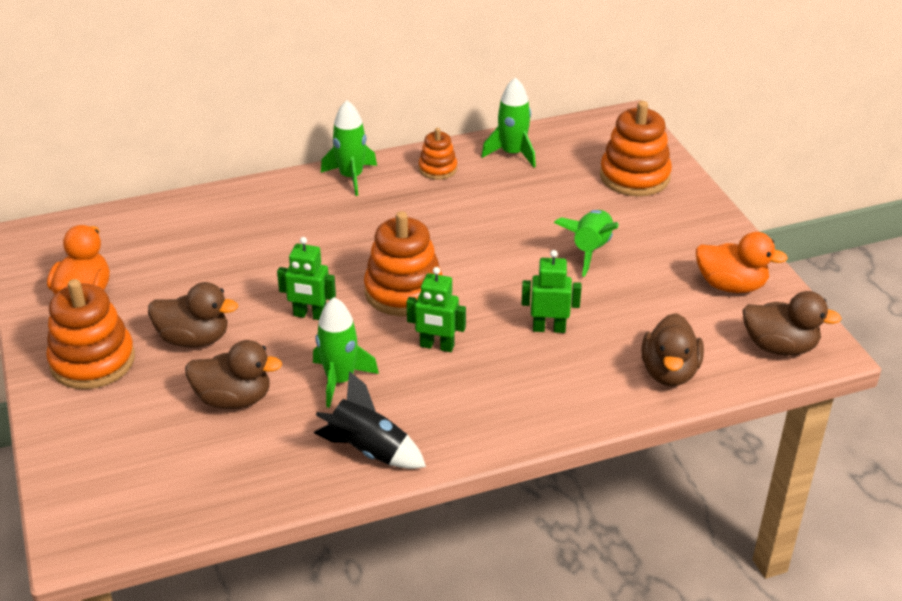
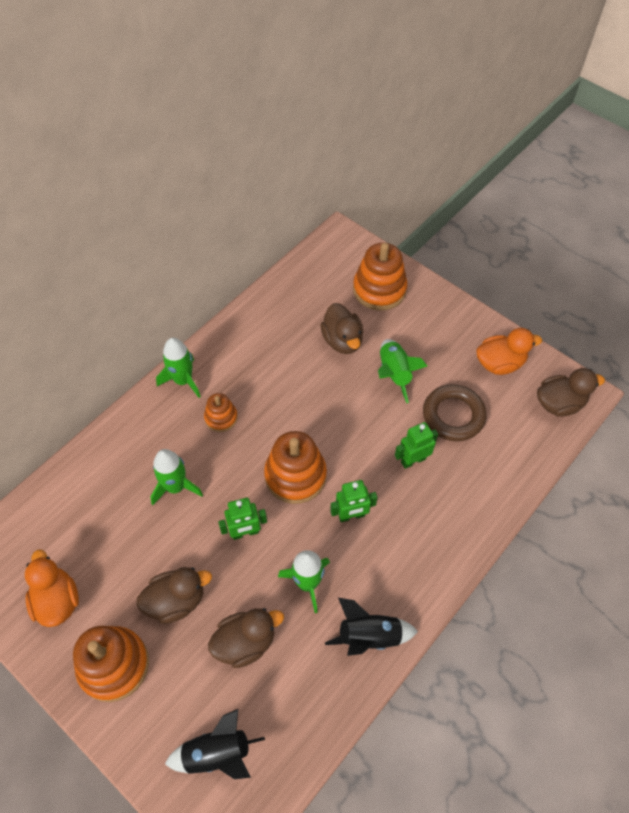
camera: 30 degrees left, 20 degrees up
(129, 471) = (217, 753): none -> black rocket
(438, 169) = (241, 343): orange stacking toy -> orange stacking toy (221, 418)
(512, 153) = (283, 303): green rocket -> green rocket (176, 487)
(632, 309) = (453, 415): none -> brown ring
(669, 372) = (510, 460): brown duck -> brown duck (342, 340)

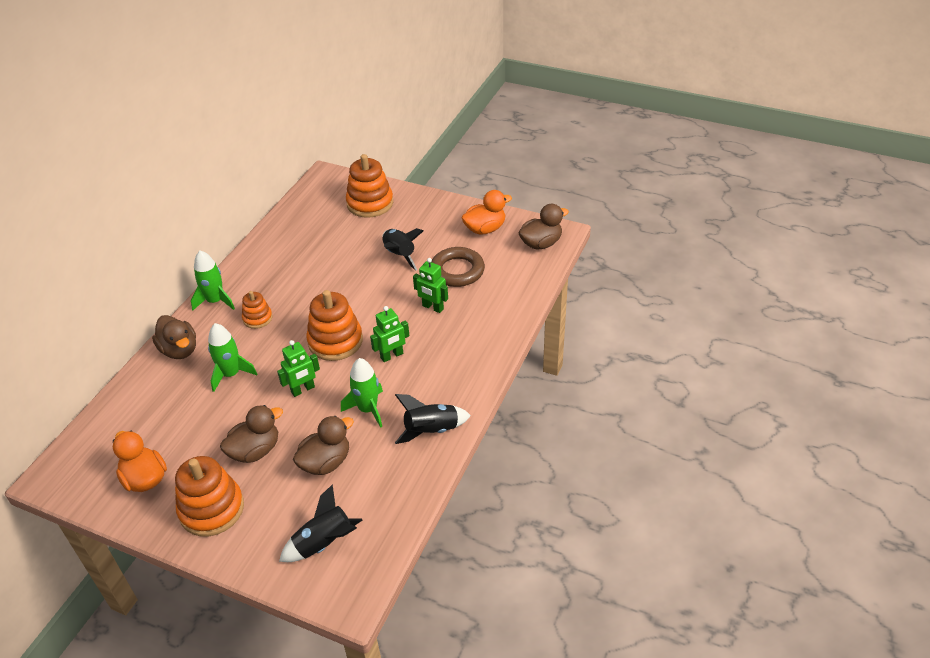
camera: 15 degrees left, 15 degrees down
(342, 340) = (348, 243): brown duck -> brown duck (179, 350)
(394, 374) = (399, 255): green rocket -> black rocket
(413, 460) = (432, 307): green robot -> green robot turned 105 degrees counterclockwise

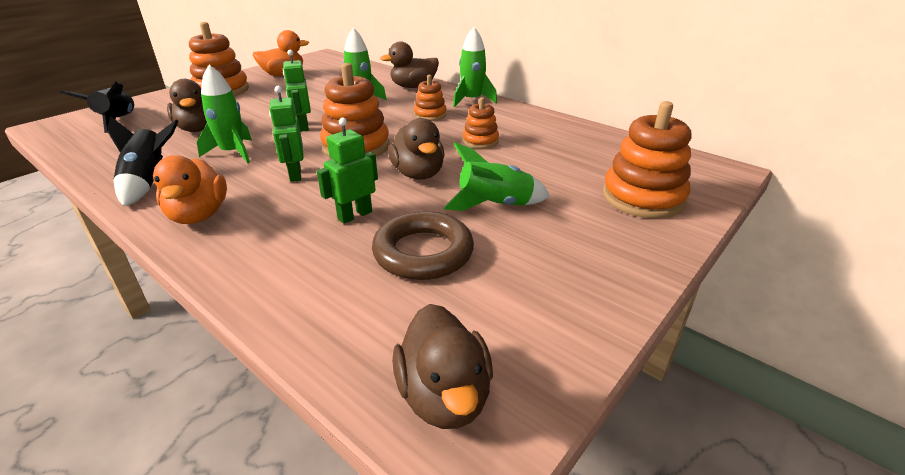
camera: 105 degrees right, 10 degrees down
(255, 451) = (256, 105): brown duck -> brown duck (418, 174)
(307, 278) = (480, 141): none -> orange stacking toy
(399, 255) = (495, 205): black rocket -> green rocket
(485, 229) = (534, 312): orange duck -> orange duck (199, 215)

